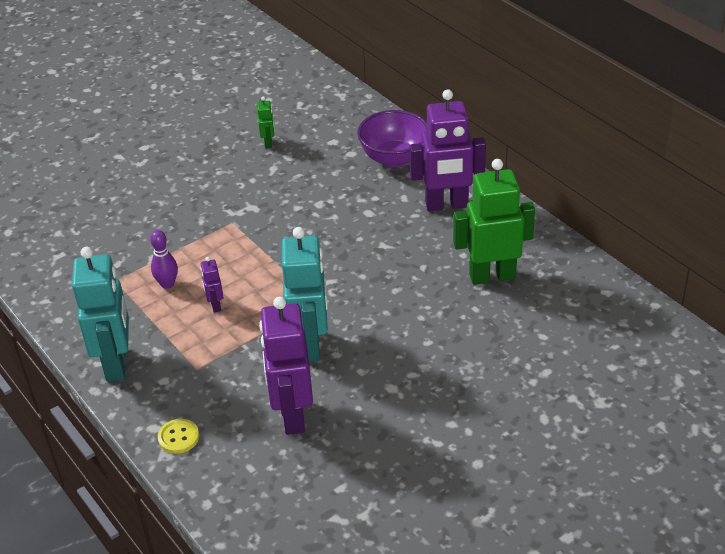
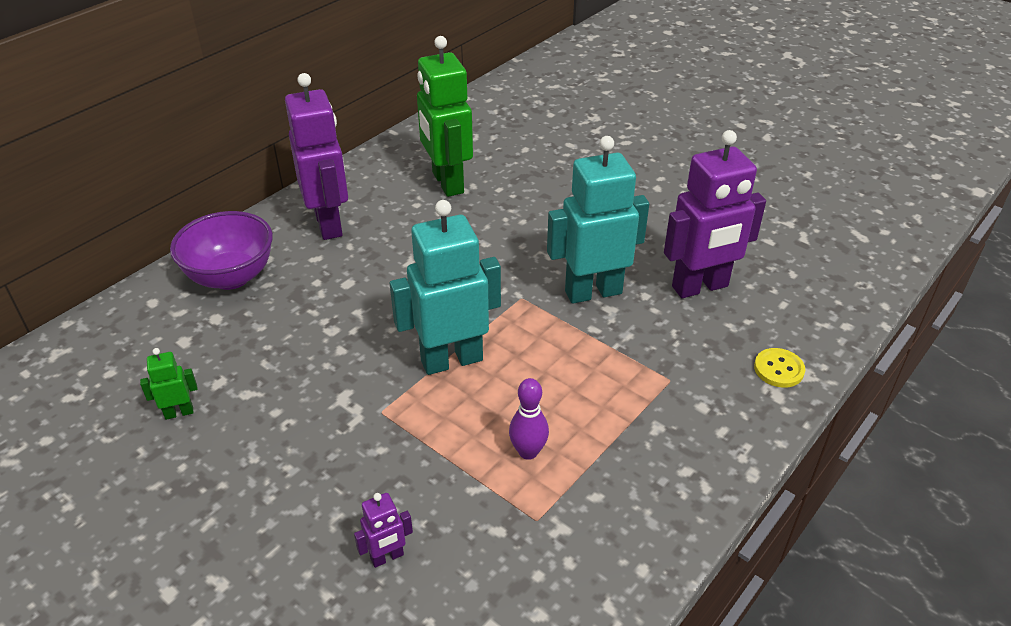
camera: 105 degrees left, 0 degrees up
(116, 364) = (697, 464): turquoise robot -> turquoise robot (451, 360)
(215, 305) = (555, 389): purple robot -> purple robot (387, 557)

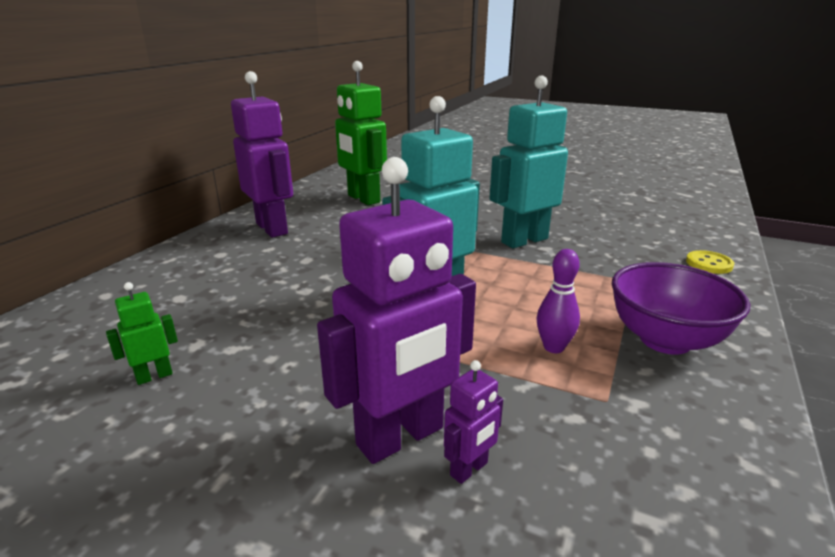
camera: 15 degrees left, 15 degrees down
(231, 277) = (188, 268): purple bowl -> purple bowl (665, 340)
(700, 287) = (603, 229): purple robot -> purple robot (401, 437)

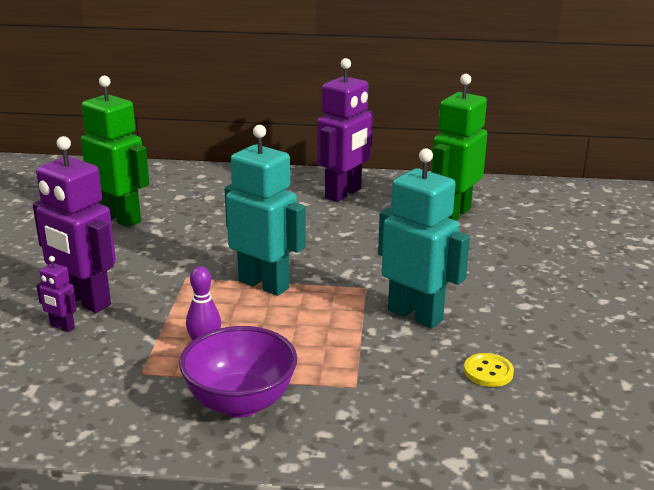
camera: 70 degrees right, 0 degrees up
(154, 376) = (120, 218): green robot -> green robot, size x2.28
(709, 264) = (442, 443): yellow button -> yellow button (488, 372)

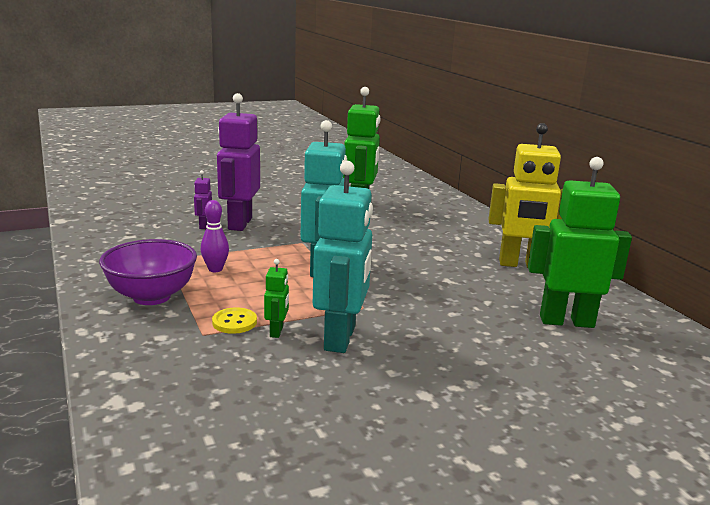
camera: 60 degrees right, 5 degrees down
(343, 194) = (521, 265): purple robot -> yellow robot
(380, 343) = (277, 331): none -> green robot
(488, 372) = (274, 393): yellow button -> yellow button (234, 322)

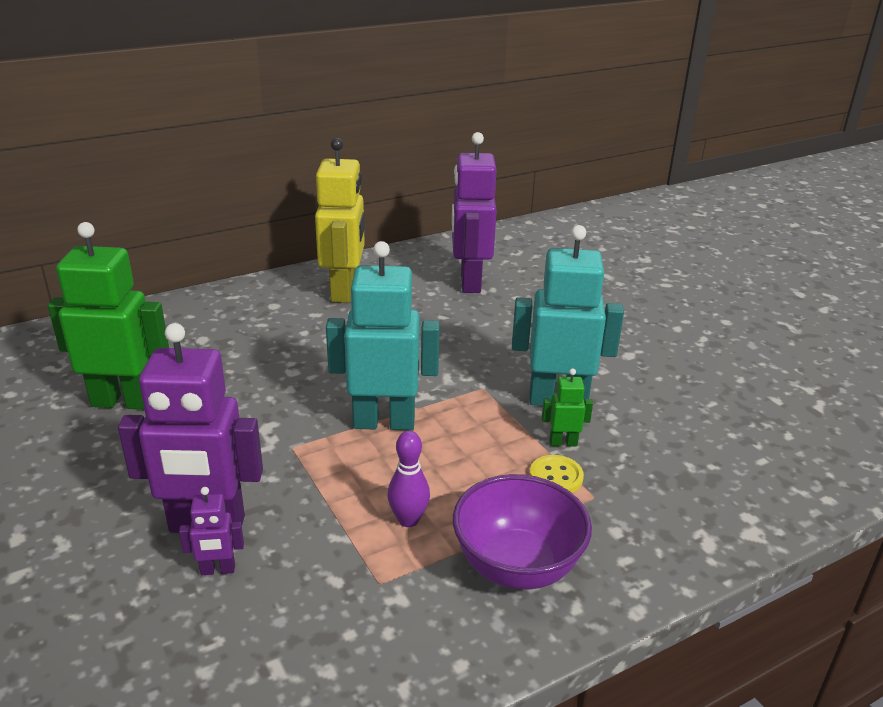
camera: 95 degrees left, 10 degrees up
(566, 321) = (469, 282): green robot -> purple robot

